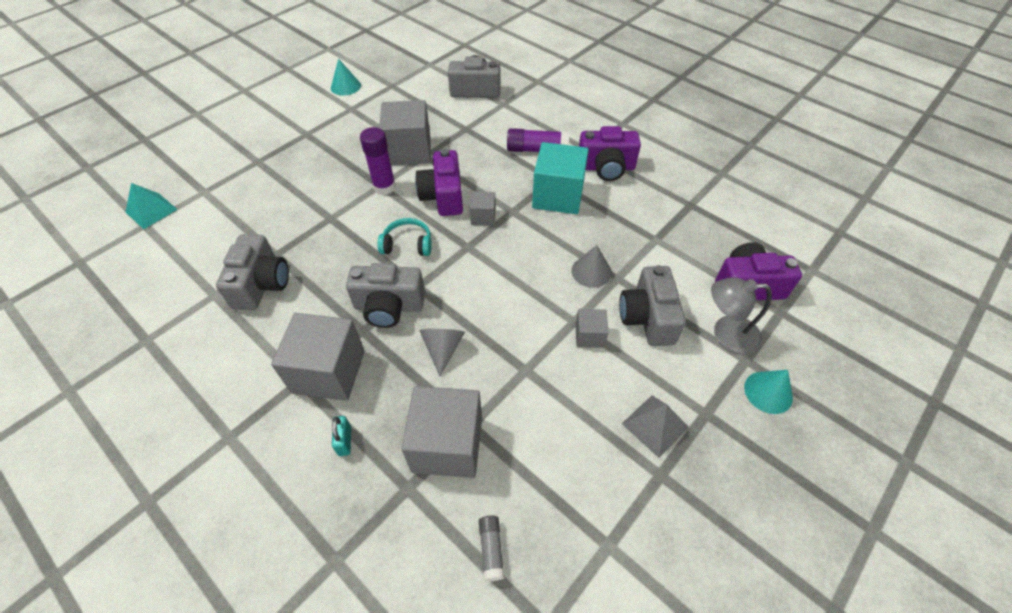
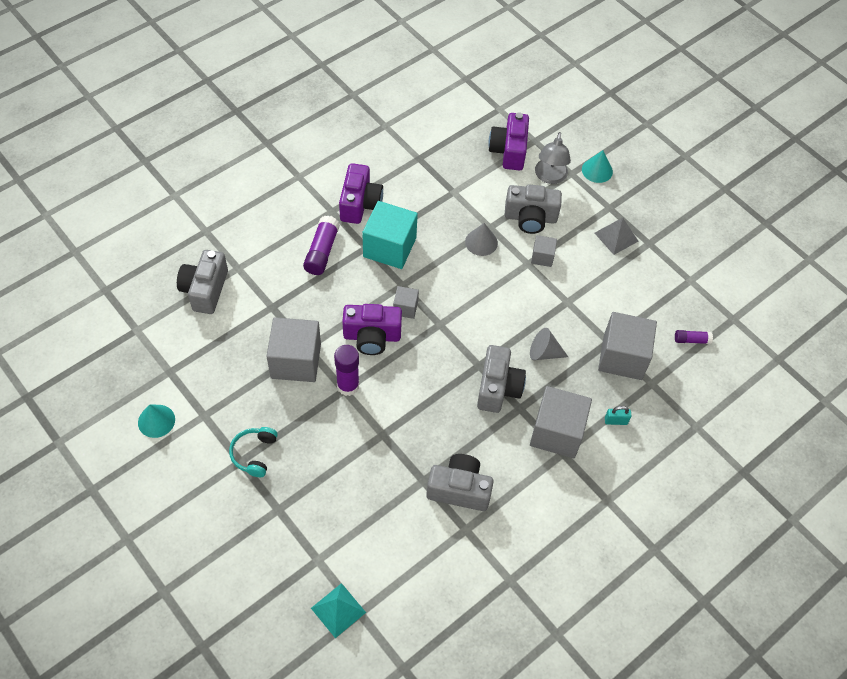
camera: 85 degrees left, 5 degrees up
(407, 245) = (430, 370): turquoise headphones -> turquoise headphones (254, 454)
(491, 549) = (691, 340): grey glue stick -> purple glue stick

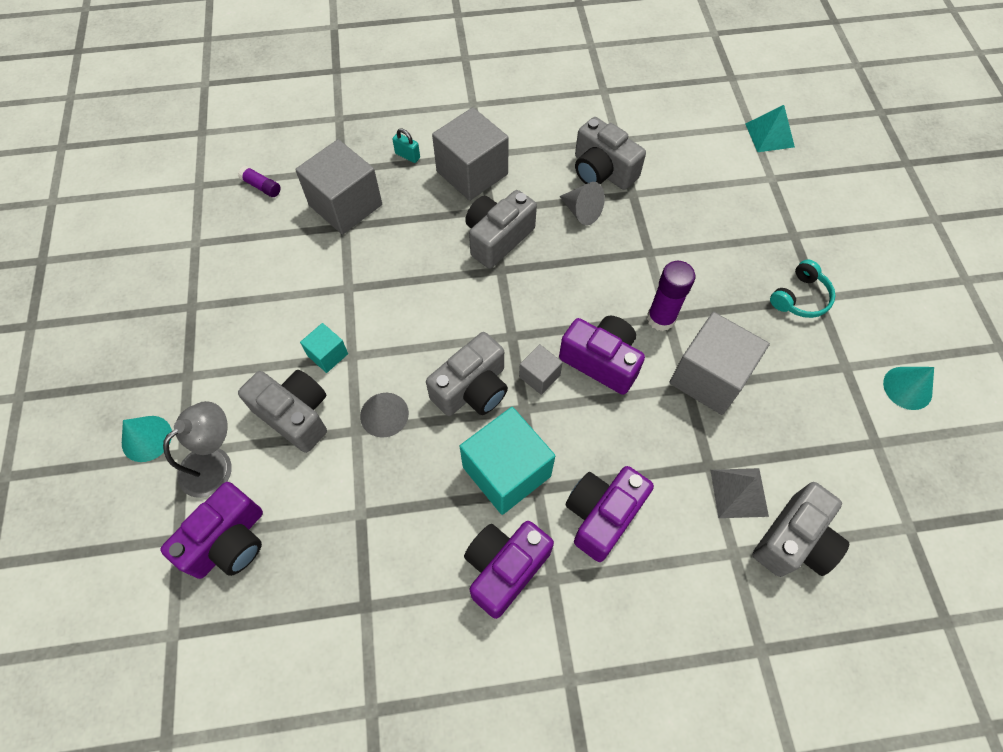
camera: 145 degrees left, 5 degrees up
(322, 251) = (602, 515): purple glue stick -> purple camera
(441, 280) = (472, 389): none -> grey camera
(542, 257) = (327, 355): grey cube -> turquoise cube
(544, 352) = (421, 248): grey cone -> grey cone (581, 211)
(616, 237) = (219, 333): grey pyramid -> grey pyramid (739, 492)

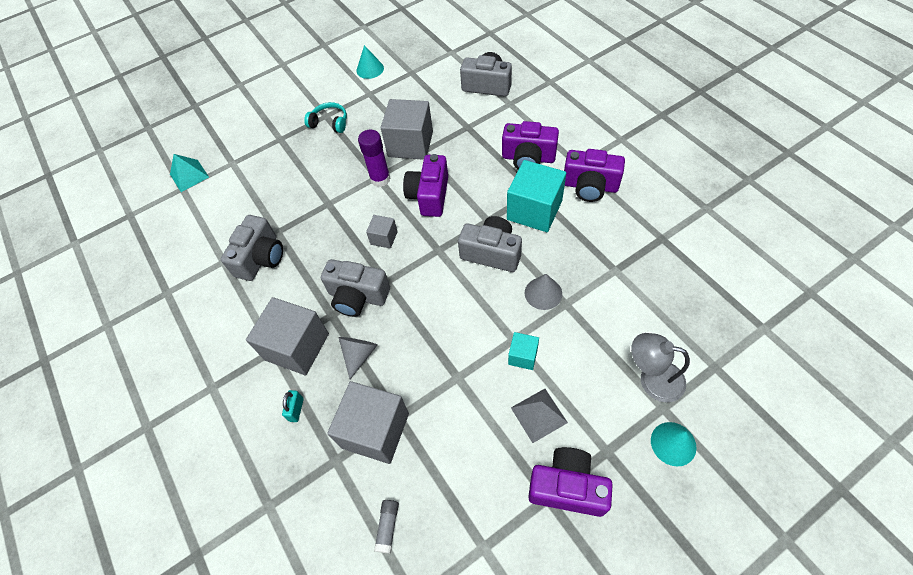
camera: 110 degrees left, 5 degrees down
(229, 541) = (690, 333): purple camera -> purple camera (567, 487)
(261, 186) = (388, 527): purple glue stick -> grey glue stick
(295, 415) = (582, 348): grey camera -> none
(539, 376) = (459, 222): grey cube -> grey cube (384, 238)
(581, 211) = (307, 255): grey cone -> grey cone (359, 355)
(739, 492) = (475, 111): grey pyramid -> grey pyramid (539, 415)

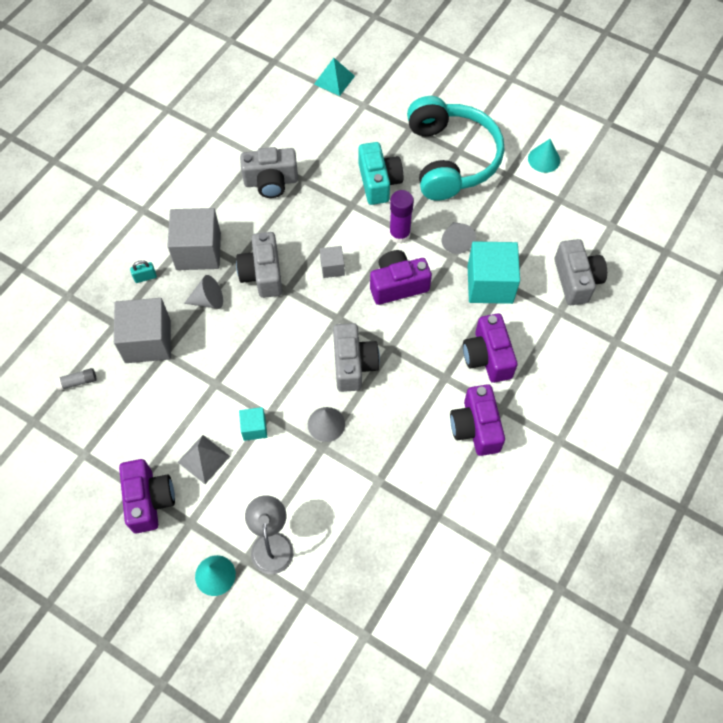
camera: 60 degrees right, 5 degrees up
(318, 177) = (379, 182): none -> turquoise camera
(329, 123) = (450, 159): turquoise headphones -> turquoise headphones, size x2.42
(410, 144) = (456, 241): grey cube -> grey cone
(534, 210) = (421, 385): turquoise cube -> turquoise cube (490, 284)

